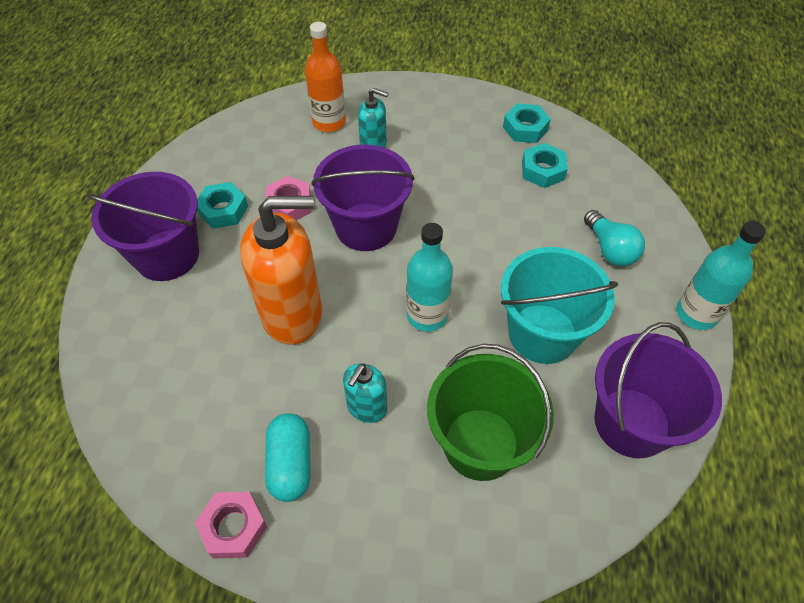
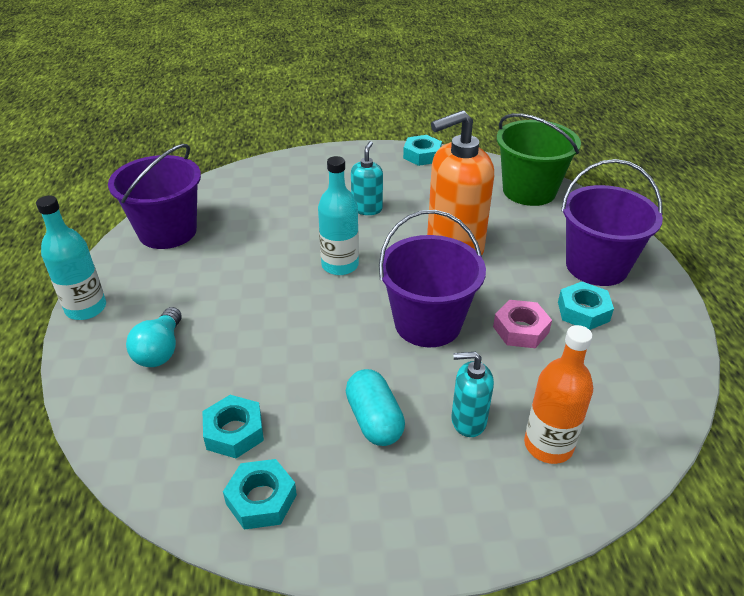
camera: 165 degrees right, 15 degrees down
(233, 527) = (422, 155): pink nut -> turquoise nut
(290, 464) = (404, 179): turquoise capsule -> turquoise capsule (374, 420)
(480, 444) = (280, 205): green bucket -> green bucket (529, 191)
(542, 333) = (235, 270): turquoise bucket -> none
(610, 249) = (160, 350): turquoise light bulb -> turquoise light bulb turned 135 degrees counterclockwise

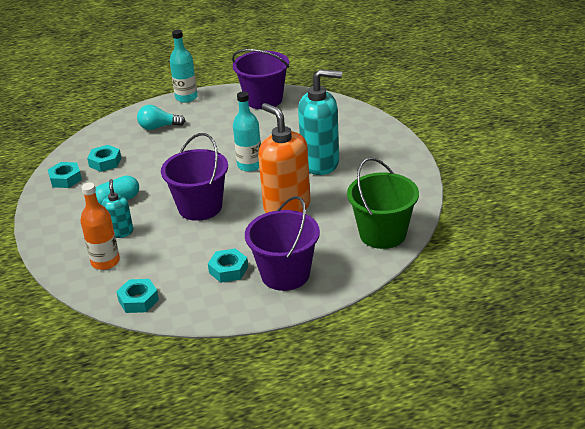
camera: 80 degrees right, 5 degrees down
(367, 209) = (321, 163): turquoise soap dispenser -> turquoise soap dispenser, size x1.98
(422, 155) = (413, 174): turquoise nut -> turquoise nut (138, 300)
(520, 329) = (202, 244): pink nut -> none

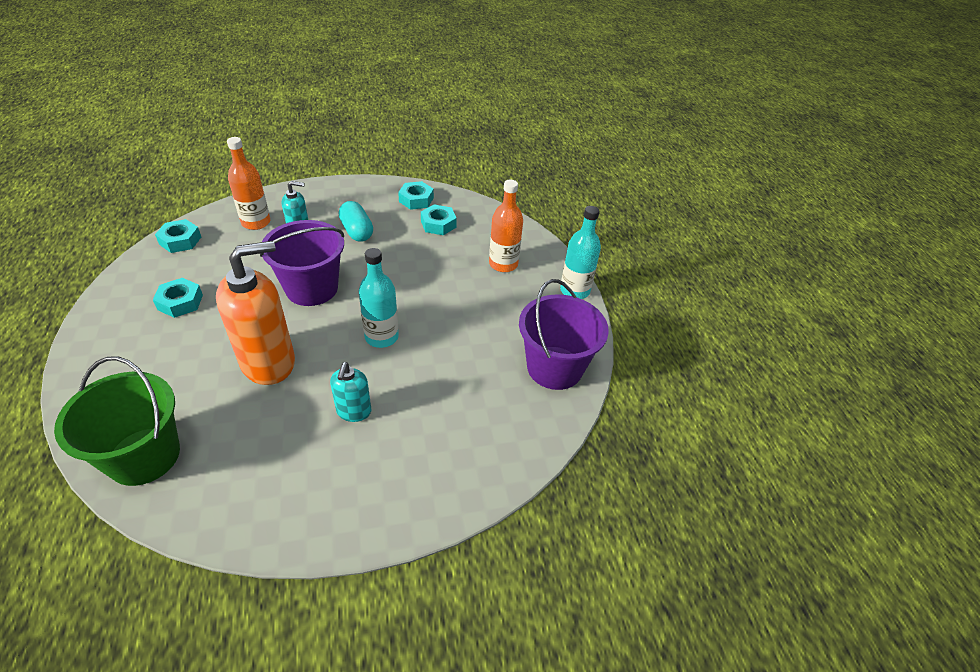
camera: 90 degrees right, 10 degrees up
(158, 127) = (503, 264): turquoise light bulb -> orange bottle
(285, 274) = (137, 346): purple bucket -> none
(321, 163) = (354, 411): turquoise soap dispenser -> turquoise soap dispenser, size x0.51

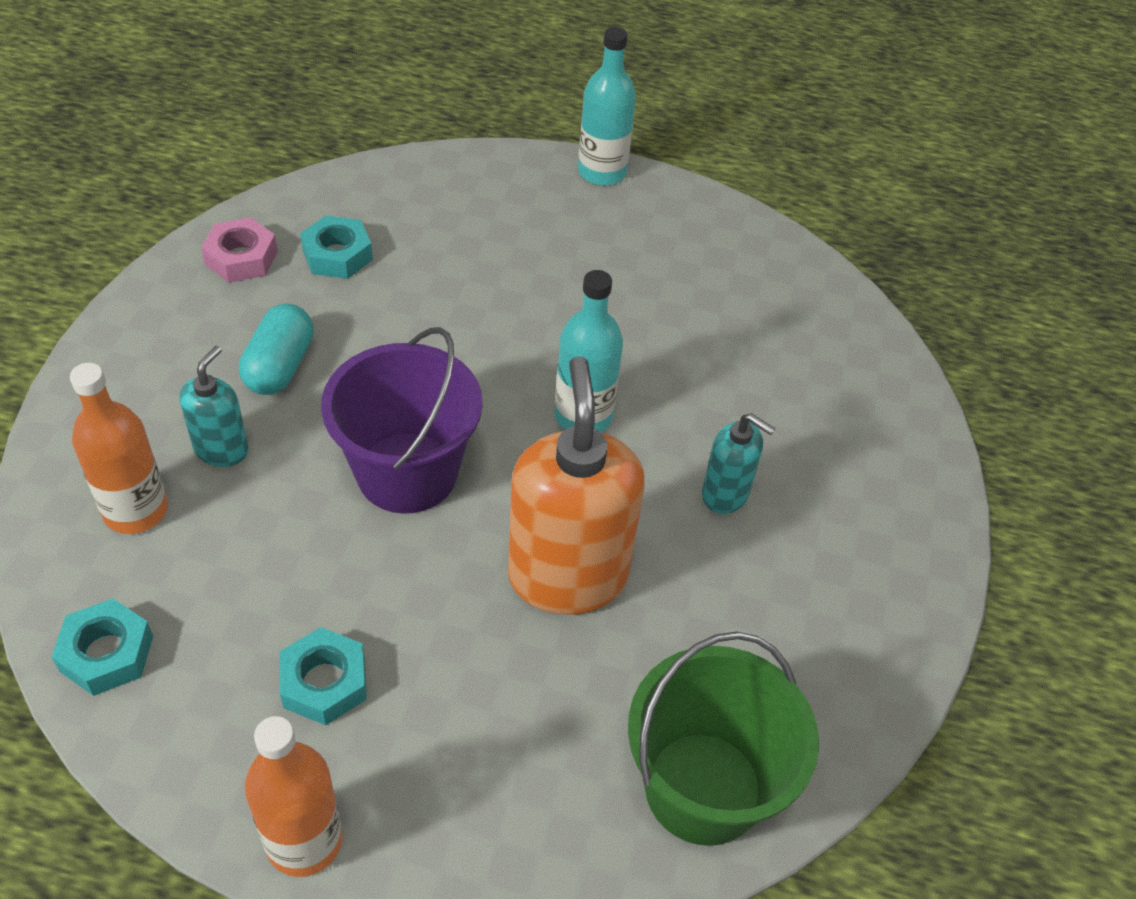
camera: 65 degrees left, 5 degrees up
(357, 231) = (280, 366): turquoise capsule -> turquoise capsule turned 75 degrees counterclockwise
(416, 200) = (241, 258): turquoise nut -> pink nut
(503, 264) = (495, 219): orange bottle -> orange bottle (304, 841)
(554, 368) = (741, 255): purple bucket -> none

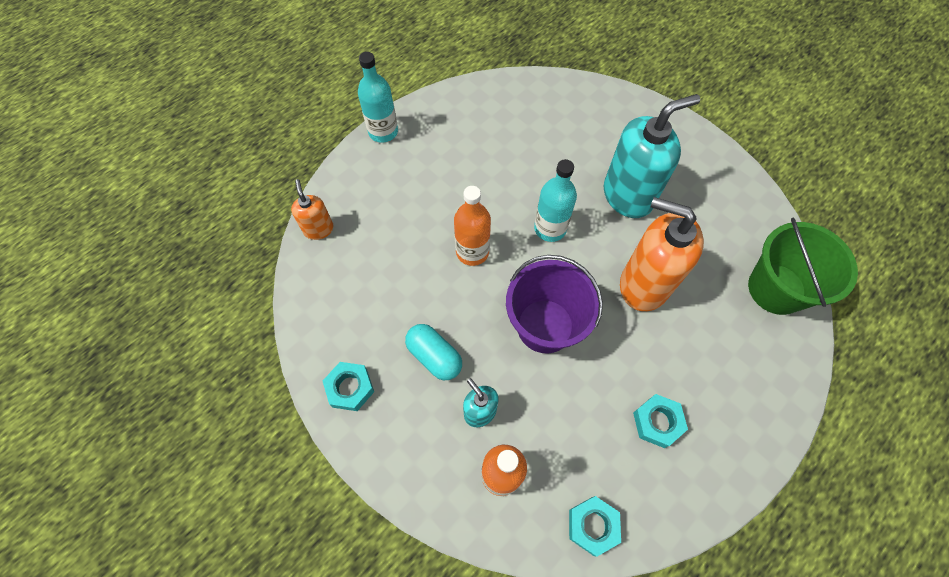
camera: 55 degrees left, 15 degrees up
(241, 258) = (333, 341): pink nut -> none
(304, 841) = (741, 468): orange bottle -> orange bottle (472, 252)
(337, 255) = (364, 289): turquoise nut -> turquoise nut (350, 388)
(398, 176) = (318, 229): none -> orange soap dispenser
(725, 494) = (628, 195): turquoise soap dispenser -> turquoise soap dispenser, size x1.98

